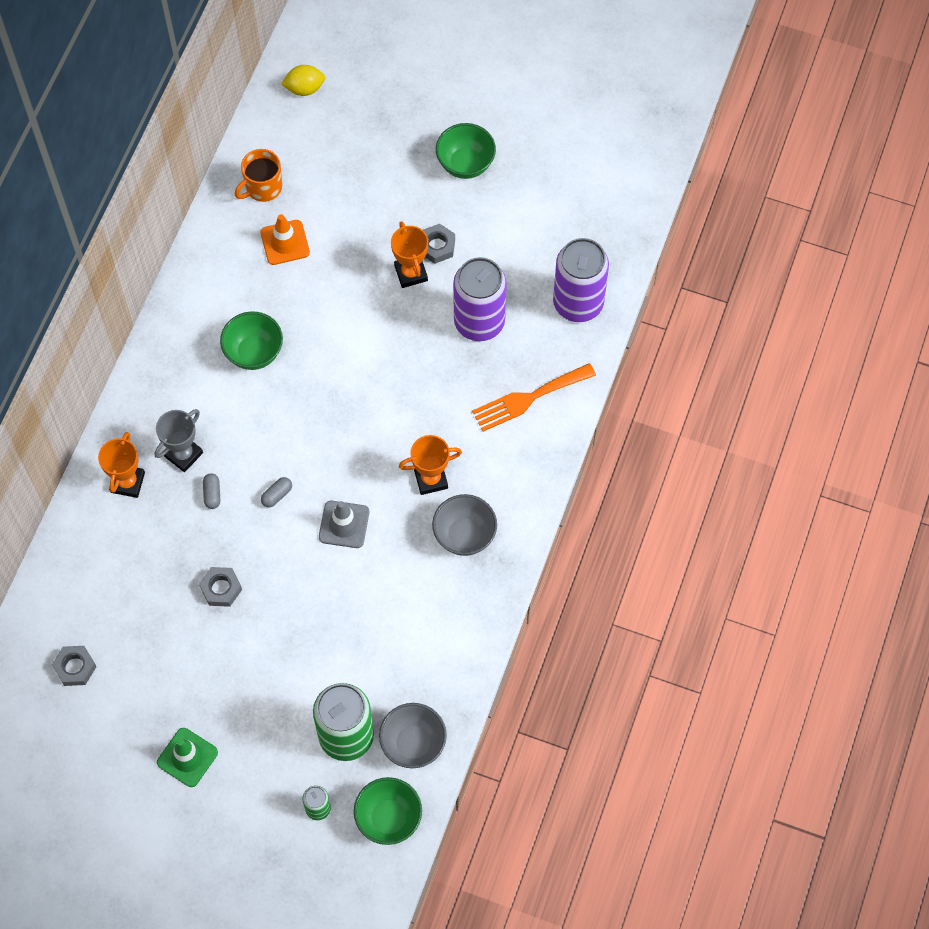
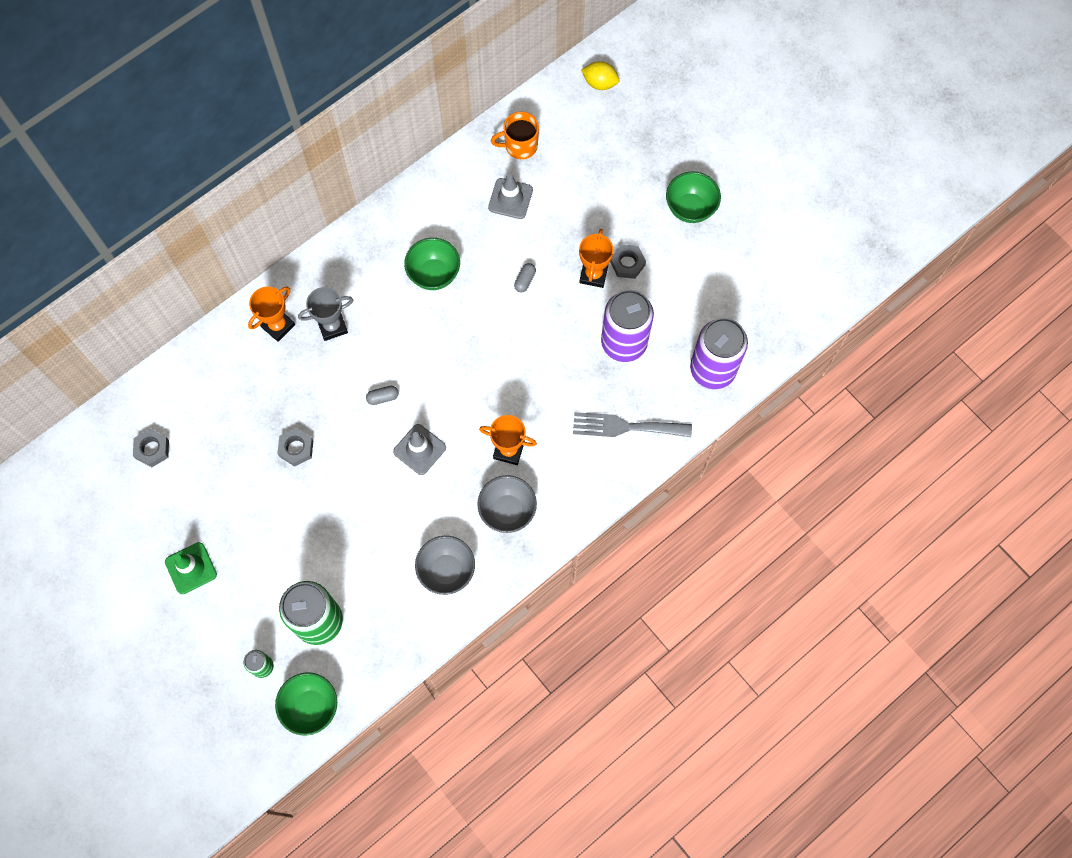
camera: 30 degrees right, 5 degrees up
(212, 494) = (335, 369): grey capsule -> grey capsule (525, 280)
(285, 242) = (510, 199): orange traffic cone -> grey traffic cone
(413, 744) = (366, 657): grey bowl -> grey bowl (446, 570)
(528, 398) = (625, 426): orange fork -> grey fork

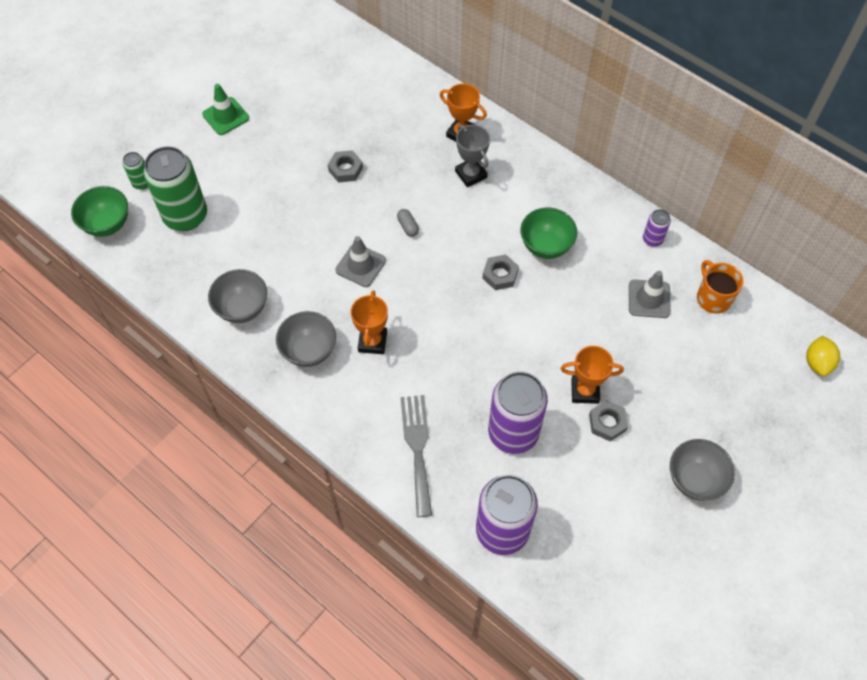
camera: 80 degrees right, 10 degrees down
(152, 449) = (328, 70): grey nut -> grey nut (500, 275)
(447, 179) = (652, 239): none -> purple can
(525, 280) = (560, 327): grey capsule -> none
(690, 208) = (694, 479): green bowl -> grey bowl

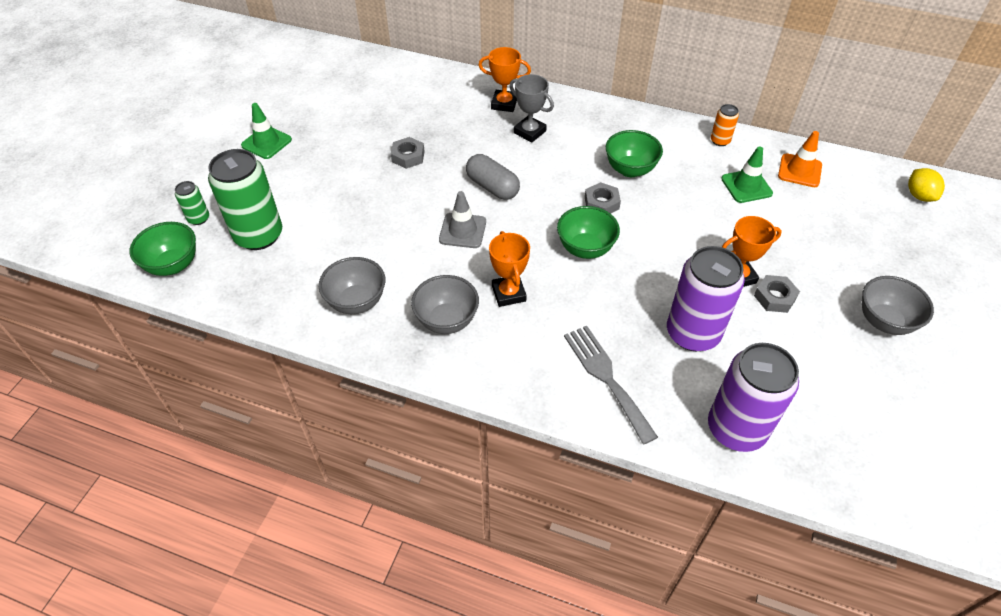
camera: 20 degrees left, 10 degrees down
(408, 226) = (492, 187): grey capsule -> grey capsule, size x1.92
(461, 318) = (585, 248): none -> green bowl
(649, 299) = (746, 186): grey traffic cone -> green traffic cone
(652, 239) = (720, 141): purple can -> orange can
(713, 298) = (799, 171): orange mug -> orange traffic cone

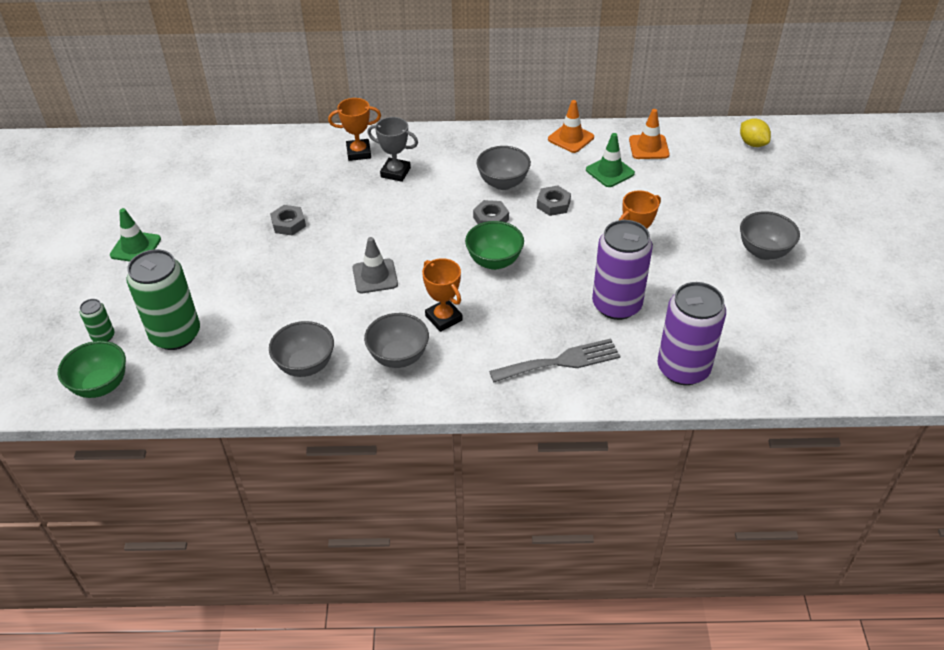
camera: 20 degrees left, 5 degrees down
(492, 187) = (384, 230): grey capsule -> none
(606, 377) = (561, 362): grey fork -> grey fork turned 120 degrees clockwise
(630, 169) = (503, 183): green bowl -> grey bowl
(720, 141) = (571, 138): orange can -> orange traffic cone
(774, 297) = (671, 257): grey nut -> grey nut (553, 204)

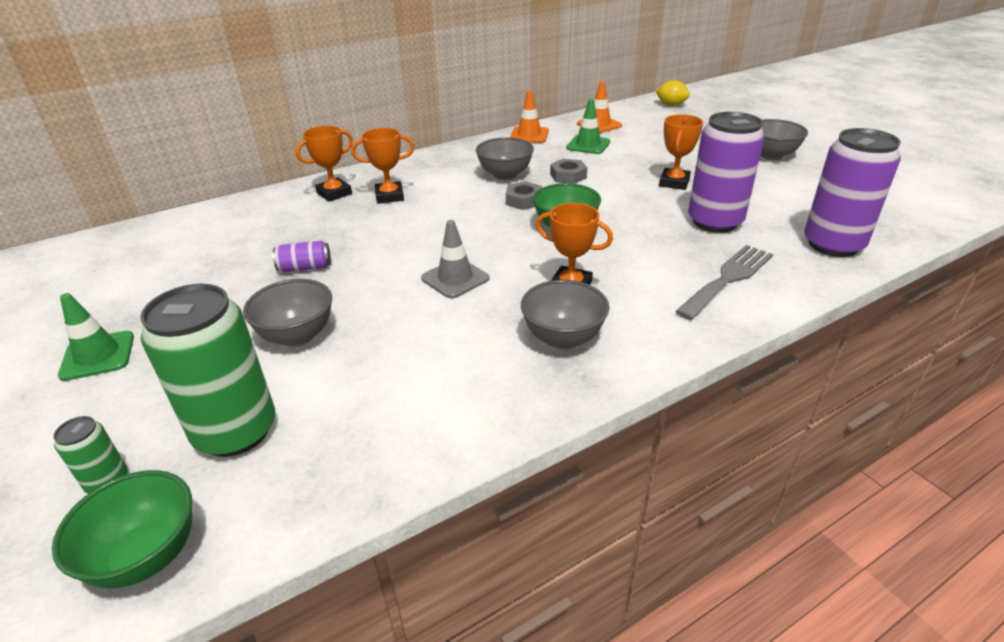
camera: 30 degrees left, 10 degrees down
(288, 224) = (305, 268): grey nut -> purple can
(305, 365) = (459, 391): grey bowl -> grey bowl (297, 336)
(395, 172) = (389, 196): grey trophy -> orange trophy

